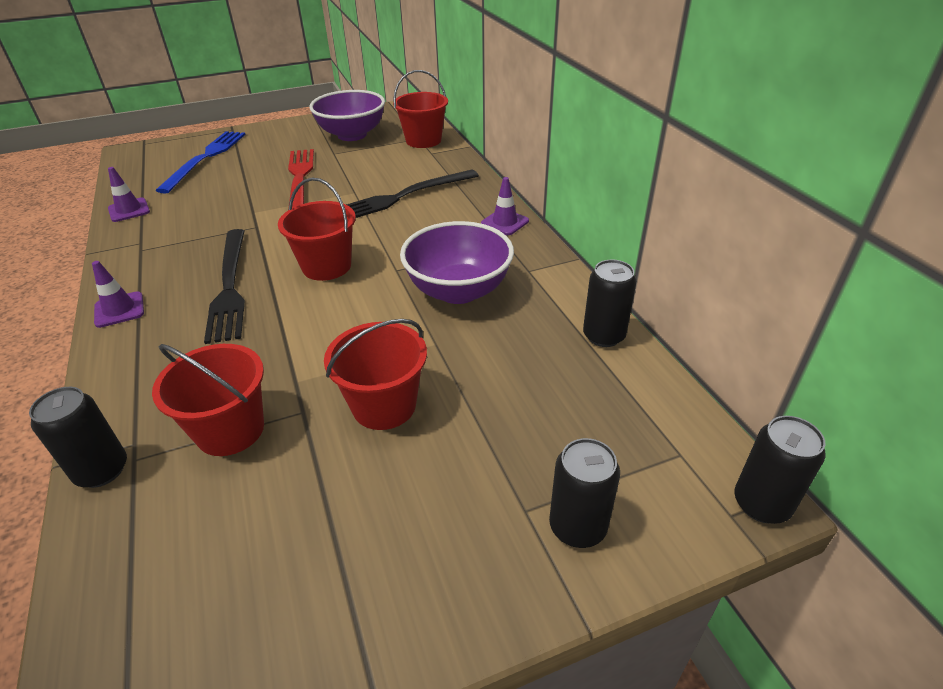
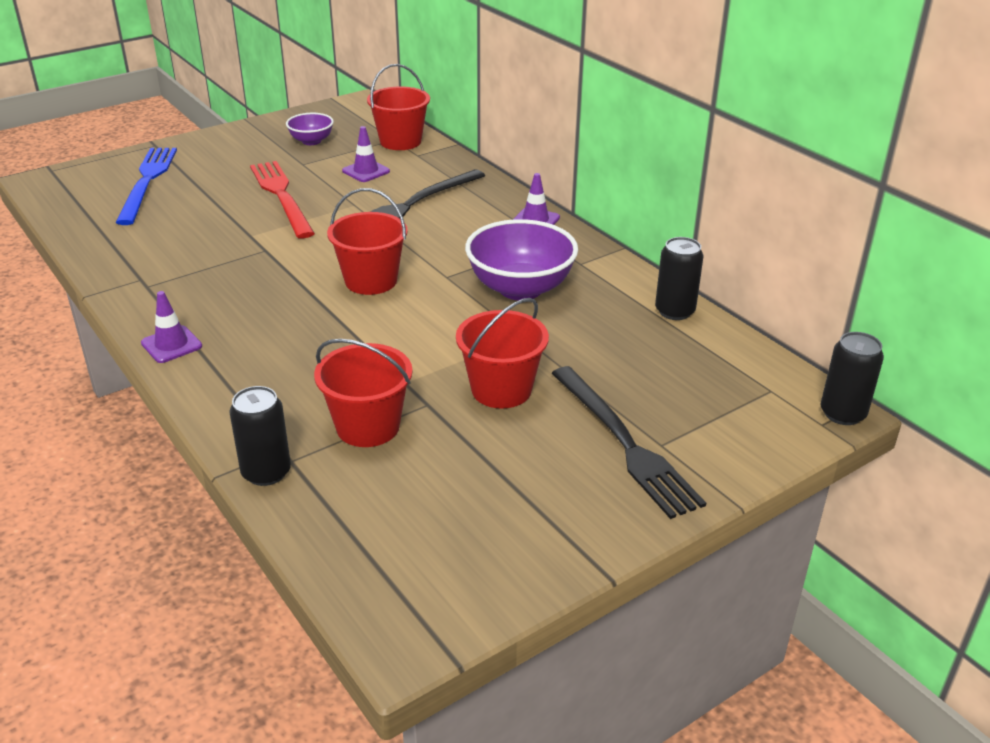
camera: 15 degrees left, 5 degrees down
(129, 210) = (97, 247): purple traffic cone -> purple traffic cone (366, 171)
(230, 286) = (278, 310): black fork -> black fork (625, 443)
(352, 135) = (311, 141): purple bowl -> purple bowl, size x0.54
(577, 526) = (707, 448): black can -> none

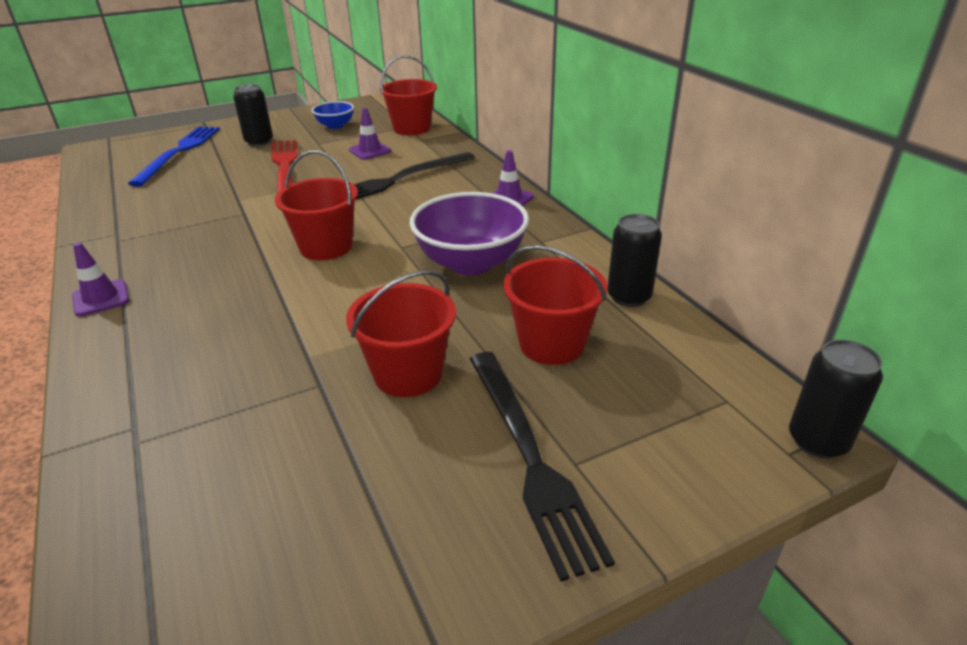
camera: 10 degrees right, 0 degrees up
(266, 472) = (100, 455): black can -> black can (259, 142)
(311, 141) = (335, 126): purple bowl -> blue bowl
(368, 426) = (242, 407): red bucket -> red bucket (551, 344)

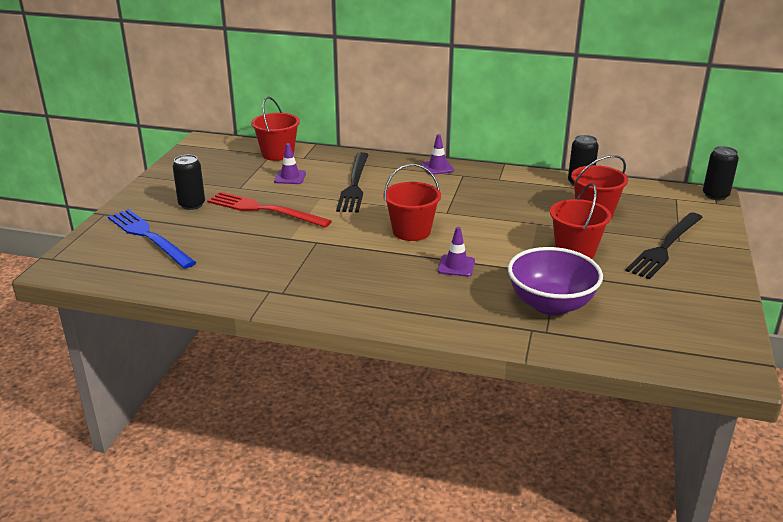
camera: 50 degrees left, 5 degrees down
(101, 298) = (366, 314): purple traffic cone -> purple traffic cone (456, 266)
(335, 126) = (218, 173): blue bowl -> none
(471, 263) = (494, 202): purple bowl -> purple bowl (551, 305)
(530, 457) = (665, 247): black fork -> black fork turned 105 degrees clockwise

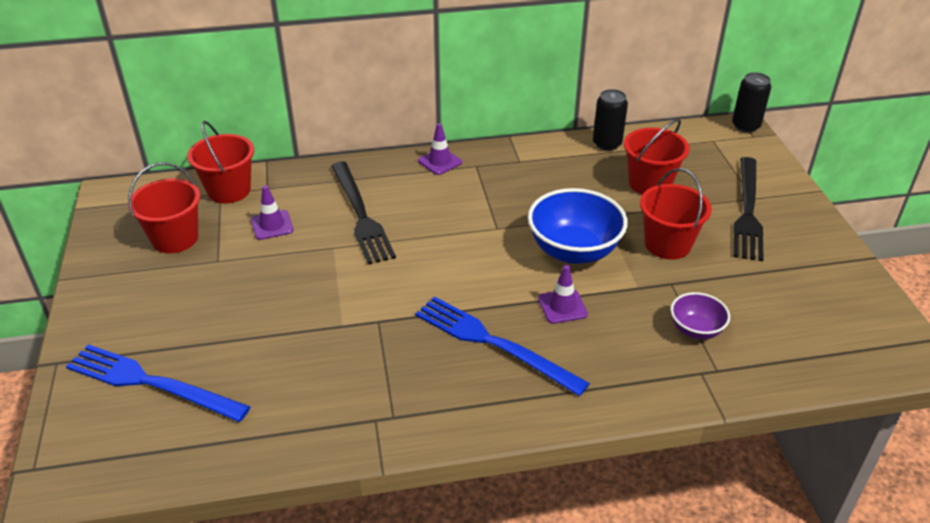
camera: 25 degrees left, 10 degrees up
(192, 205) = (172, 309): black can -> none
(264, 210) = (276, 289): red fork -> none
(386, 273) = (493, 343): none -> blue fork
(411, 231) = (478, 269): red bucket -> red bucket (175, 238)
(494, 238) = (574, 251): none -> blue bowl
(551, 305) = (695, 330): purple bowl -> purple bowl, size x0.54

